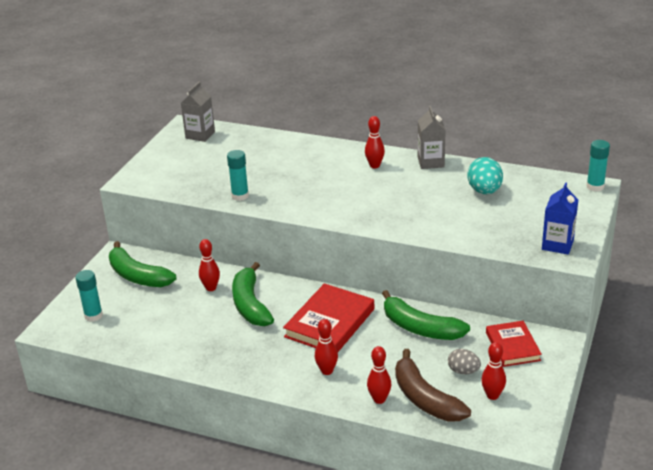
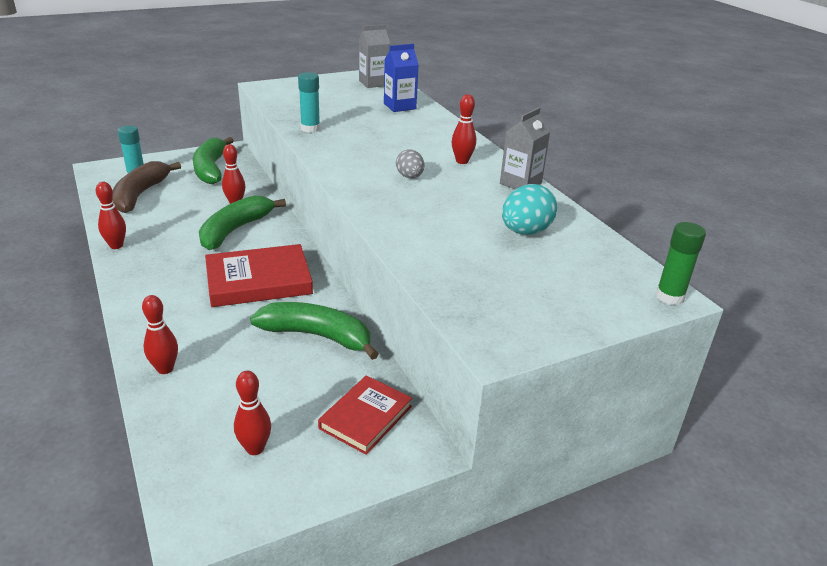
camera: 40 degrees right, 0 degrees up
(327, 371) = (180, 314): red bowling pin -> red bowling pin (116, 246)
(420, 328) = (317, 336): green banana -> green banana turned 120 degrees clockwise
(425, 398) = (197, 399): brown banana -> brown banana (140, 195)
(463, 371) = (276, 403): grey egg -> grey egg (410, 177)
(557, 245) = (504, 323): blue carton -> blue carton (399, 106)
(595, 187) = (669, 297): turquoise glue stick -> green glue stick

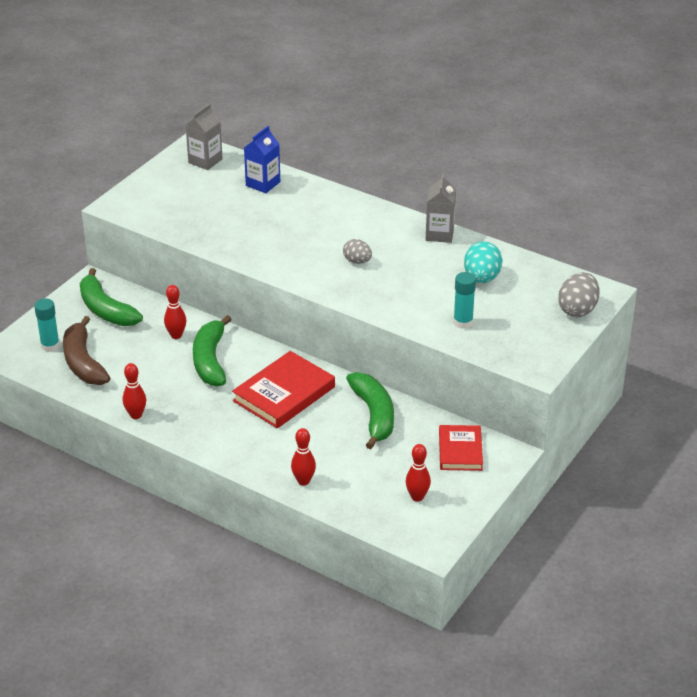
camera: 30 degrees left, 5 degrees up
(310, 128) = (223, 242): turquoise glue stick -> turquoise glue stick (463, 322)
(317, 336) = (374, 415): green banana -> green banana turned 90 degrees clockwise
(462, 161) = (377, 229): red bowling pin -> none
(616, 302) = (577, 310): none -> grey egg
(669, 297) = (603, 292): green glue stick -> none

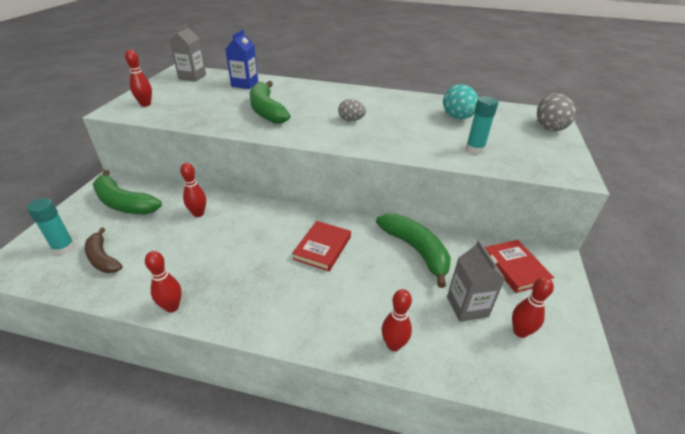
camera: 20 degrees left, 0 degrees up
(83, 362) = (103, 258): brown banana -> brown banana, size x0.64
(146, 201) = (145, 104): none -> red bowling pin
(210, 360) = (238, 230): green banana -> green banana (266, 110)
(284, 394) = (322, 248): red book -> red book, size x0.64
(439, 234) = (400, 96): grey carton -> grey carton (467, 306)

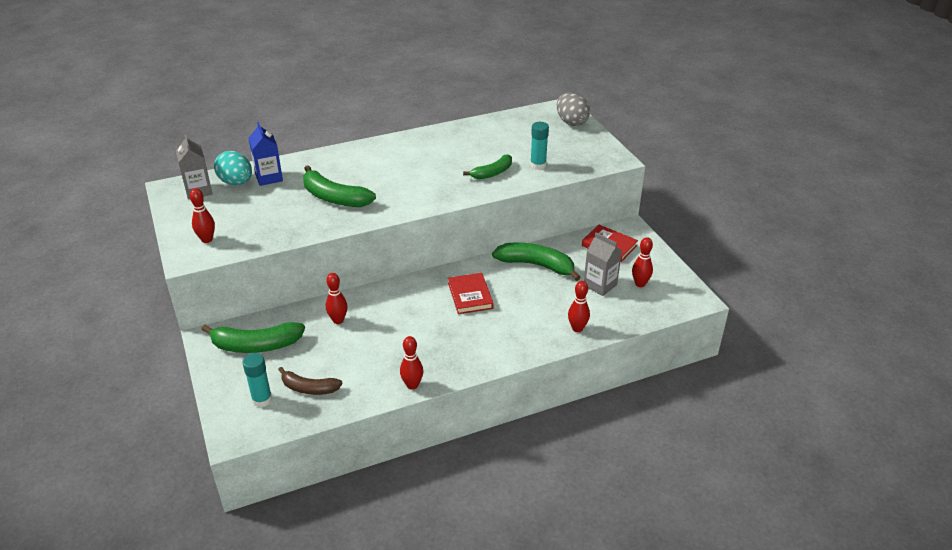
camera: 35 degrees left, 0 degrees up
(351, 120) = (419, 177): grey egg -> none
(421, 139) = (492, 173): none -> green banana
(457, 118) = (499, 140): turquoise egg -> turquoise egg (236, 182)

